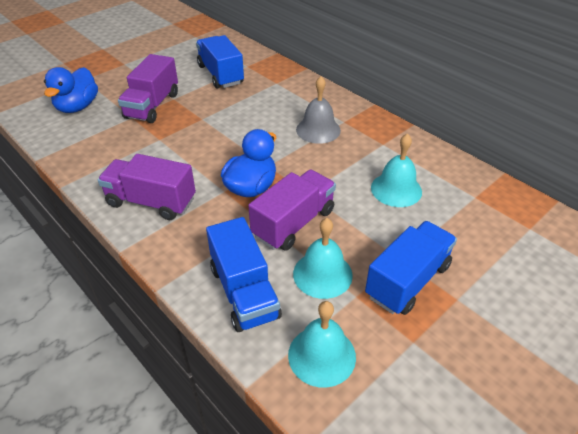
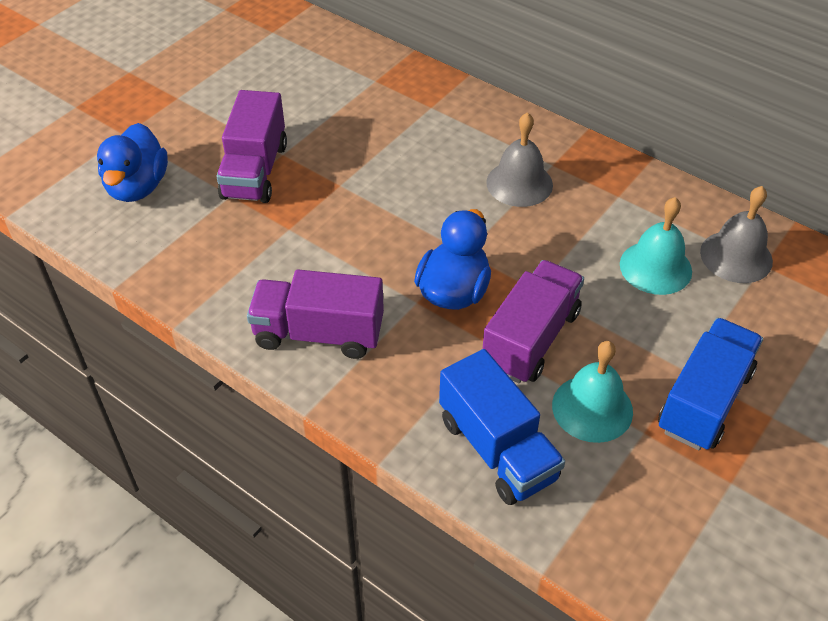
camera: 10 degrees left, 5 degrees up
(220, 75) = (340, 102): blue truck -> none
(322, 355) = (623, 518): turquoise bell -> none
(456, 189) = (736, 256): none -> grey bell

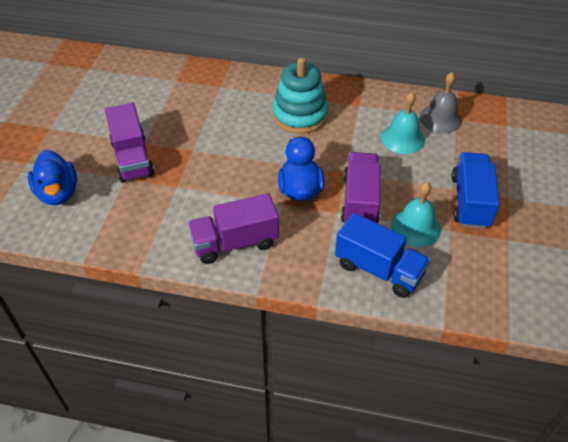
camera: 25 degrees left, 0 degrees up
(519, 183) = (300, 115): grey bell -> turquoise stacking toy

